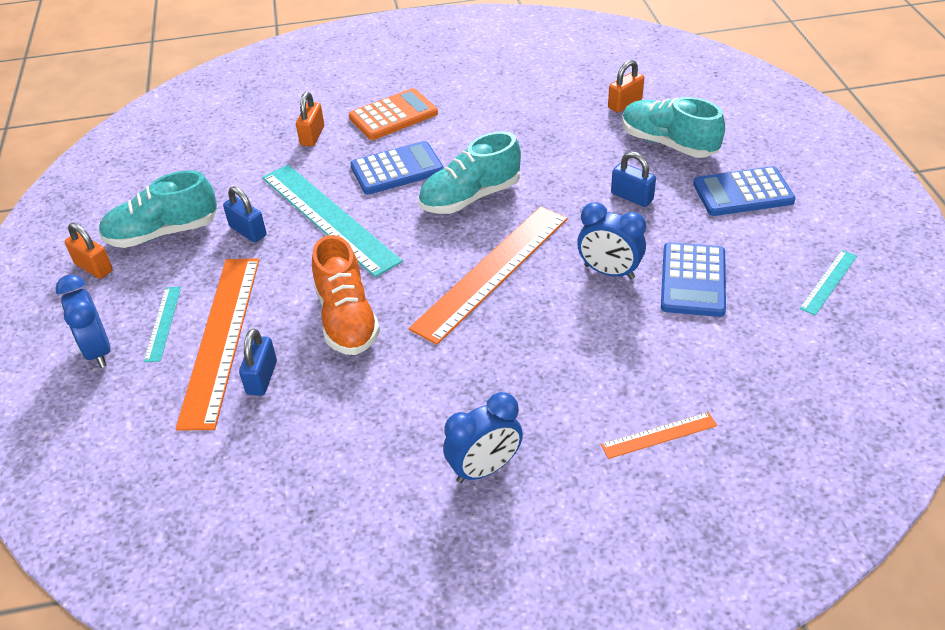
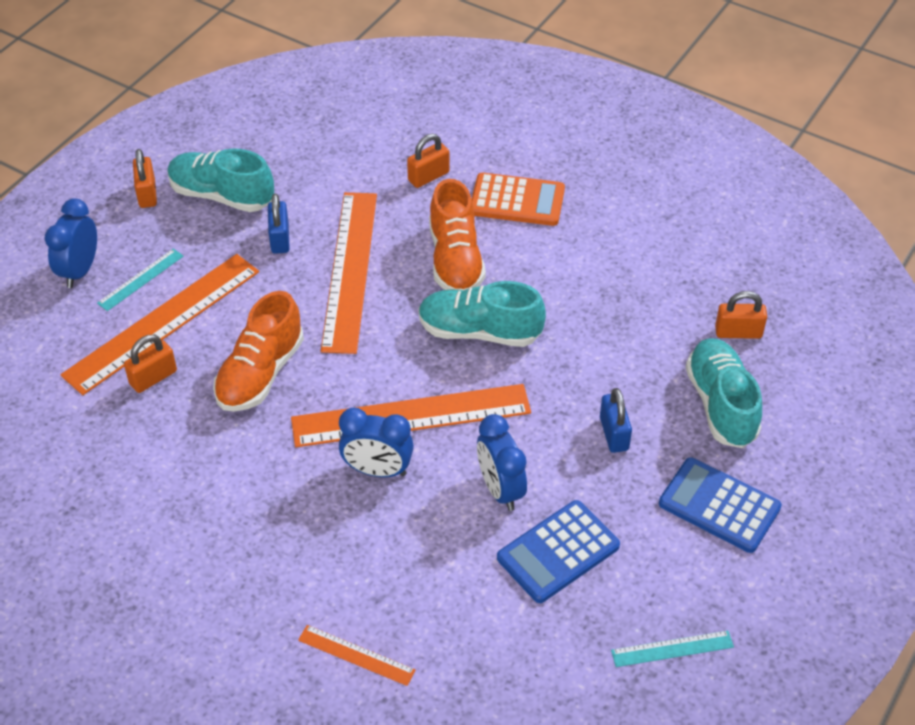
camera: 40 degrees right, 5 degrees up
(262, 378) = (153, 377): blue padlock -> orange padlock
(329, 218) = (350, 270): turquoise ruler -> orange ruler
(397, 169) = (455, 260): blue calculator -> orange shoe
(484, 468) = (209, 573): blue clock -> blue clock (377, 470)

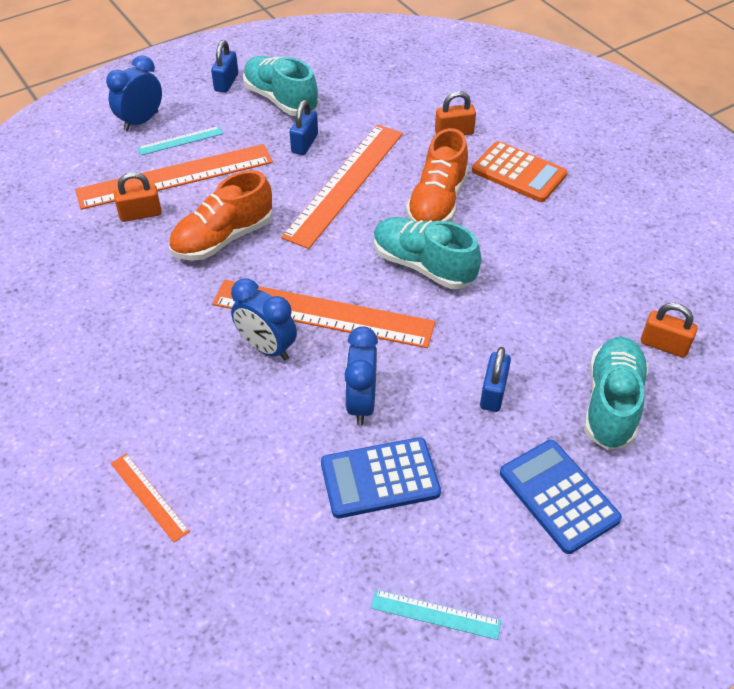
camera: 25 degrees right, 0 degrees up
(147, 194) = (226, 82): orange padlock -> blue padlock

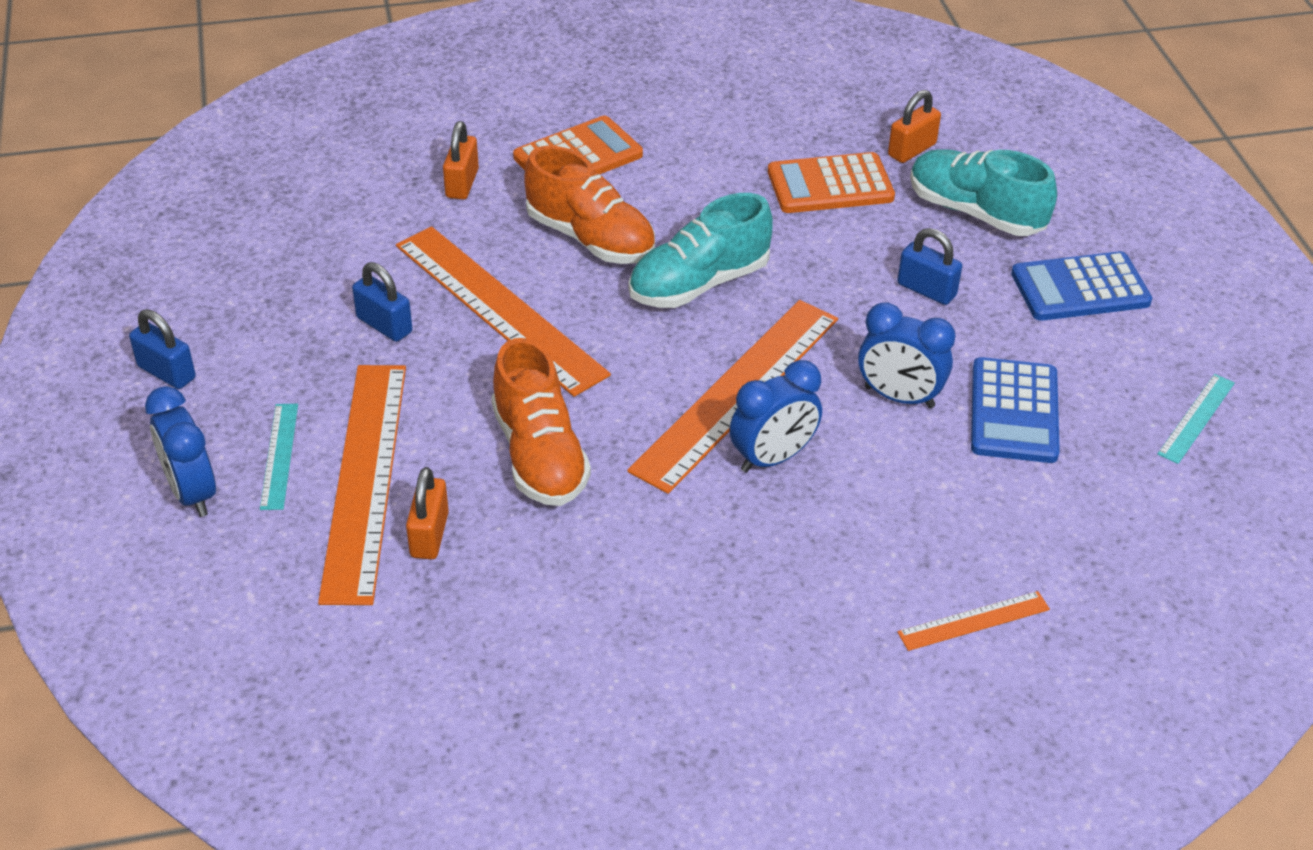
camera: 70 degrees left, 5 degrees down
(281, 100) = (260, 324): turquoise shoe -> none
(582, 307) = (830, 185): none -> orange calculator

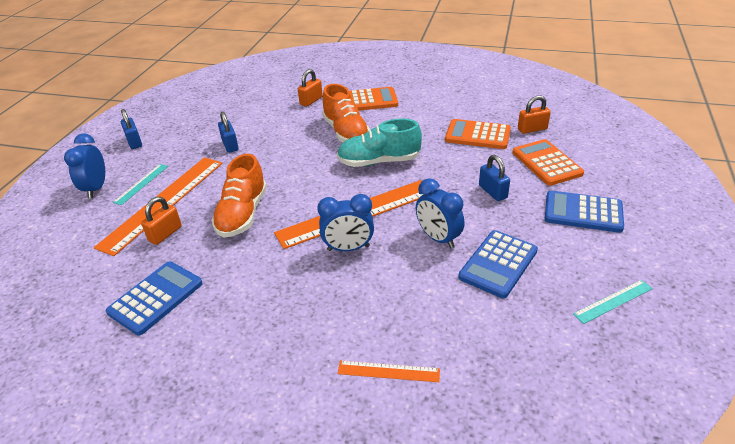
camera: 30 degrees right, 5 degrees down
(499, 308) = (282, 150): orange ruler -> none
(525, 646) = (156, 298): none -> blue calculator
(975, 212) = (546, 163): turquoise shoe -> orange calculator

